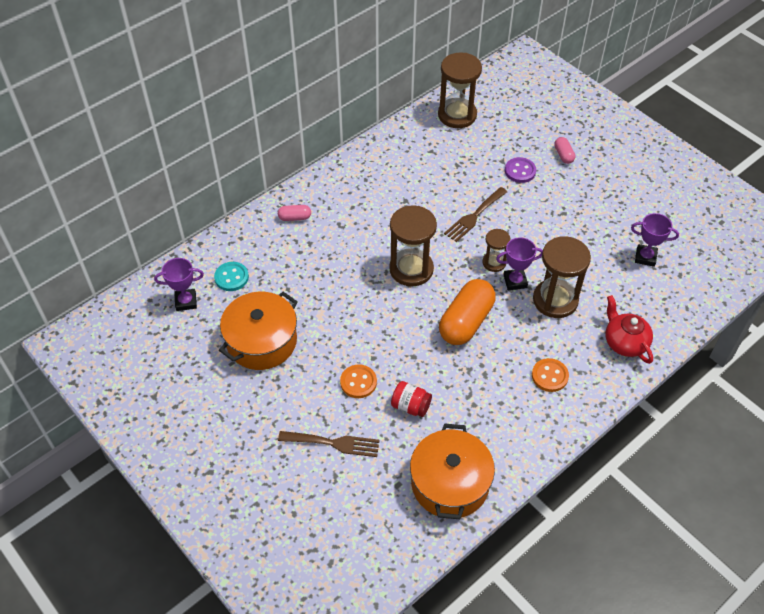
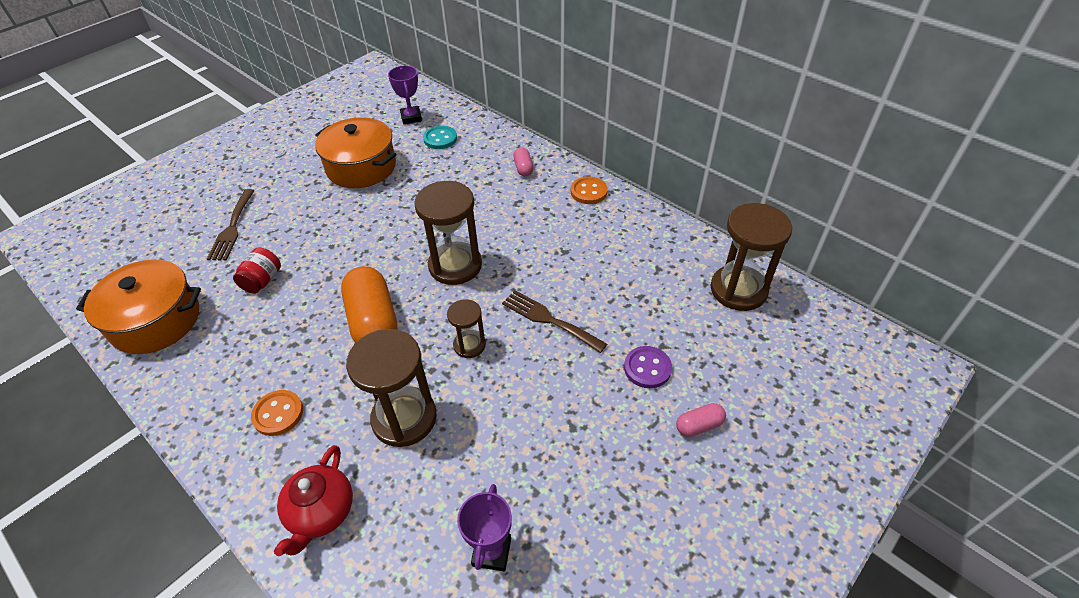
camera: 85 degrees right, 5 degrees down
(358, 382) = (301, 237): orange button -> orange button (588, 192)
(466, 322) = (373, 322): orange capsule -> orange capsule turned 45 degrees clockwise
(515, 281) = (437, 369): purple trophy -> none
(624, 342) = (321, 512): red teapot -> red teapot turned 135 degrees clockwise

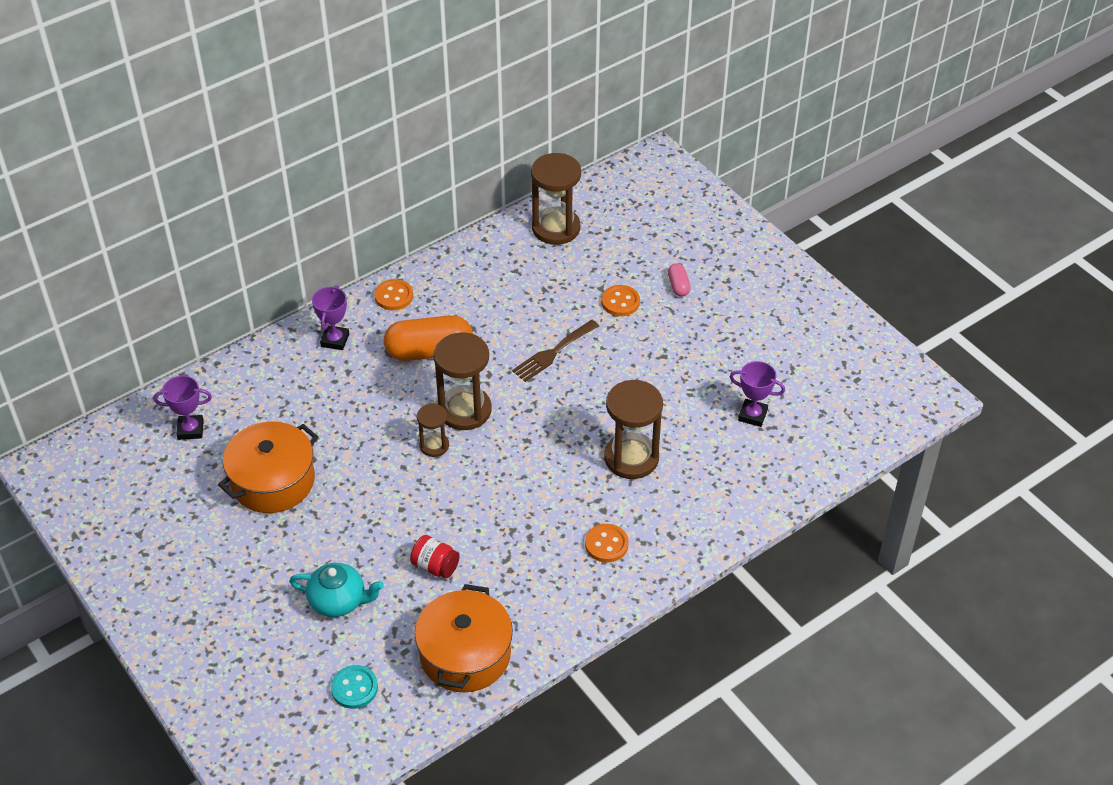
camera: 80 degrees left, 0 degrees up
(232, 228) = (339, 601): brown fork -> turquoise teapot
(321, 512) = (704, 512): red teapot -> none
(373, 322) = (519, 475): orange capsule -> orange capsule (429, 351)
(440, 139) = (248, 405): turquoise button -> turquoise button (354, 688)
(469, 345) = (566, 409): brown hourglass -> brown hourglass (434, 445)
(523, 168) = (335, 340): pink capsule -> purple trophy
(647, 368) = (620, 302): purple button -> orange button

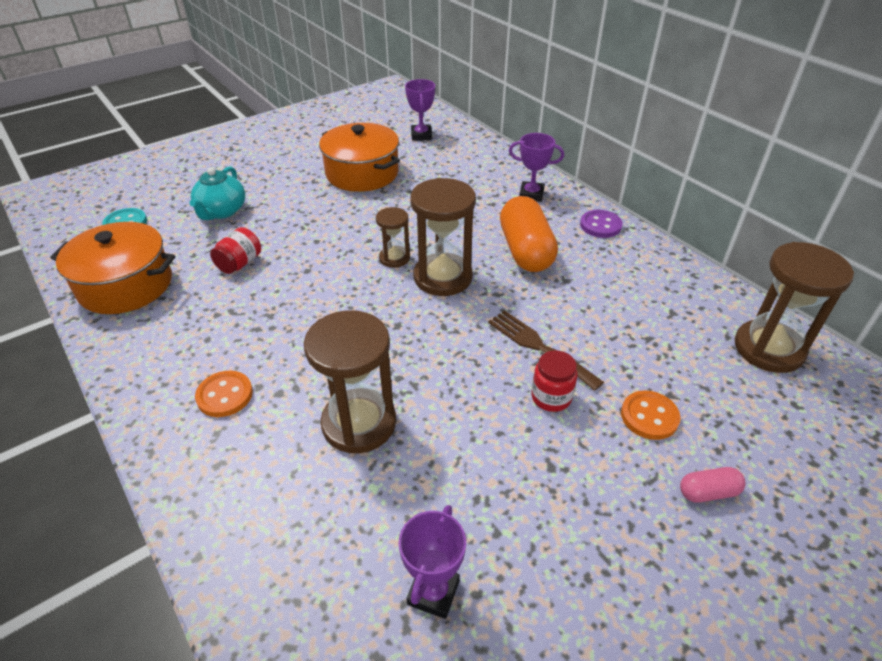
camera: 90 degrees right, 5 degrees down
(394, 296) = (600, 225): orange button -> purple button
(604, 350) = (551, 397): none -> red jar

